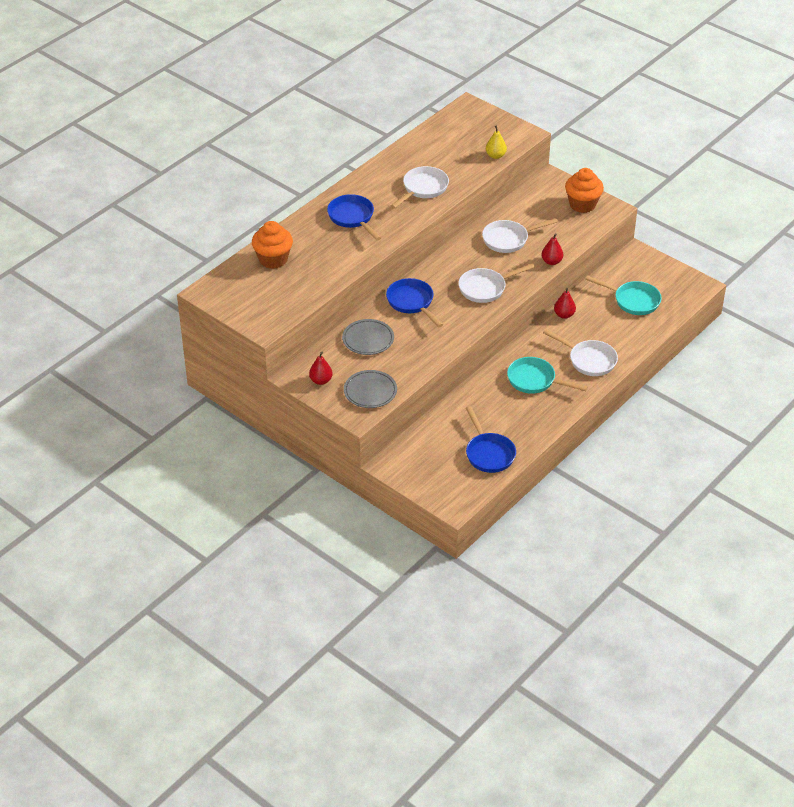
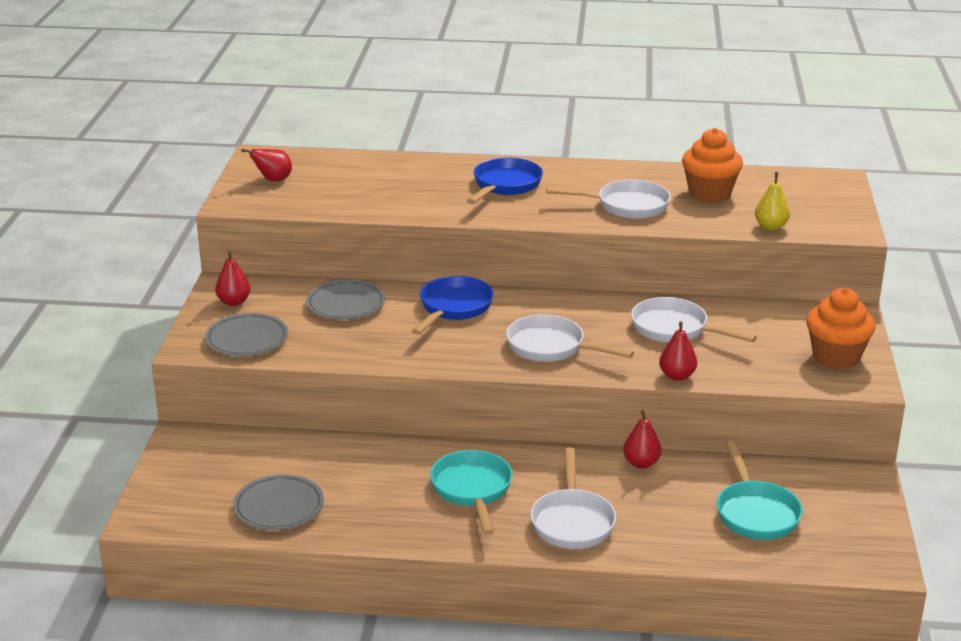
camera: 55 degrees right, 15 degrees down
(248, 300) = (273, 180): none -> red pear
(273, 259) = (363, 170): orange cupcake -> orange cupcake (709, 193)
(489, 453) = (279, 507): blue pan -> grey plate

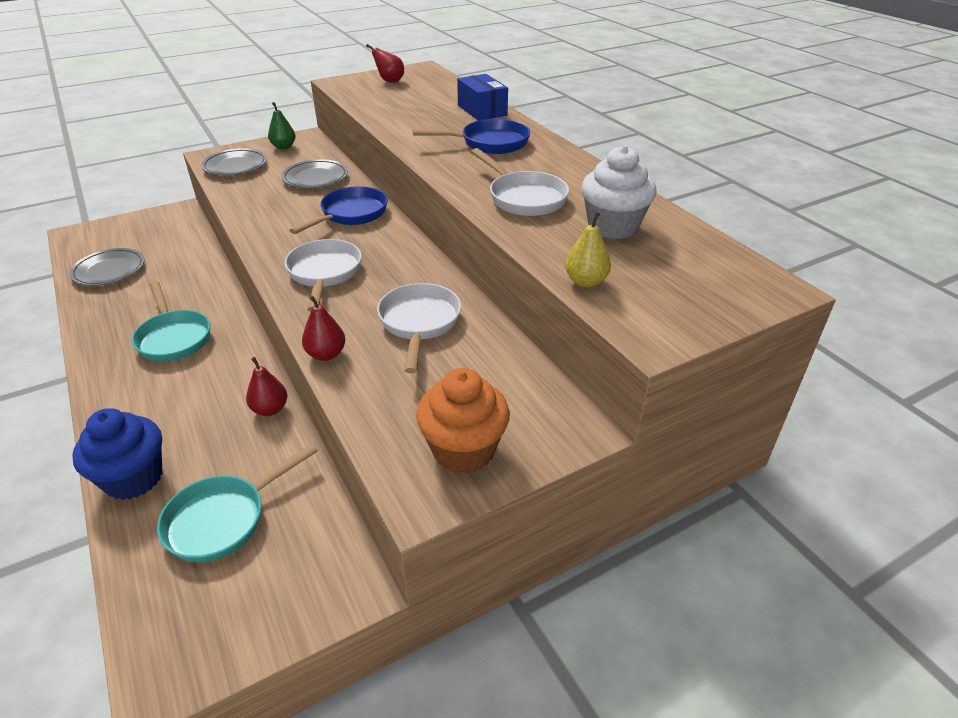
camera: 55 degrees right, 10 degrees up
(234, 302) = (283, 147): red pear -> green pear
(424, 165) = (482, 110): none -> blue box
(453, 308) = (350, 214): blue pan -> blue pan turned 45 degrees counterclockwise
(472, 490) = (174, 338): turquoise pan -> turquoise pan turned 105 degrees clockwise
(572, 521) = (150, 404): white pan -> none
(669, 545) = (134, 478): none -> blue cupcake
(709, 193) = (613, 227): orange cupcake -> white cupcake

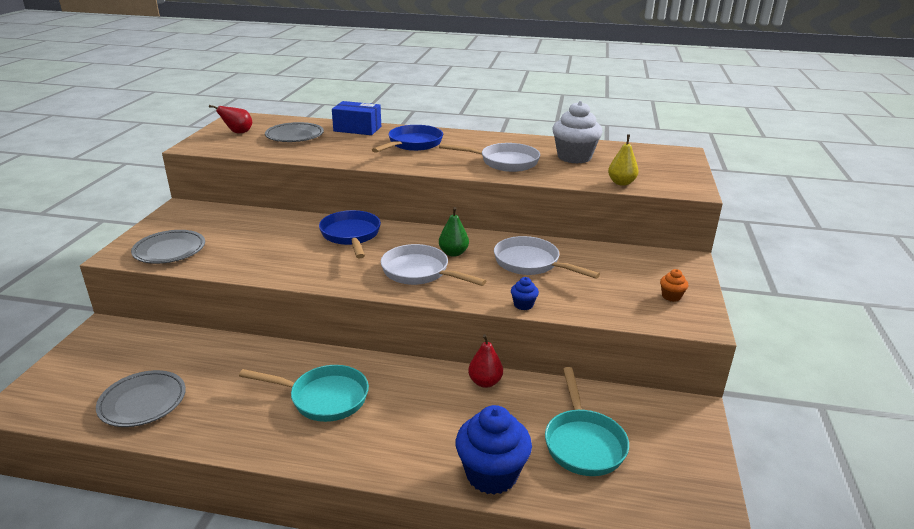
camera: 50 degrees left, 10 degrees down
(283, 147) = (179, 221): green pear -> green pear (453, 253)
(315, 178) = (266, 228): grey plate -> grey plate (295, 136)
(326, 354) = (523, 305): red pear -> blue cupcake
(463, 450) = (671, 296): orange cupcake -> orange cupcake, size x0.45

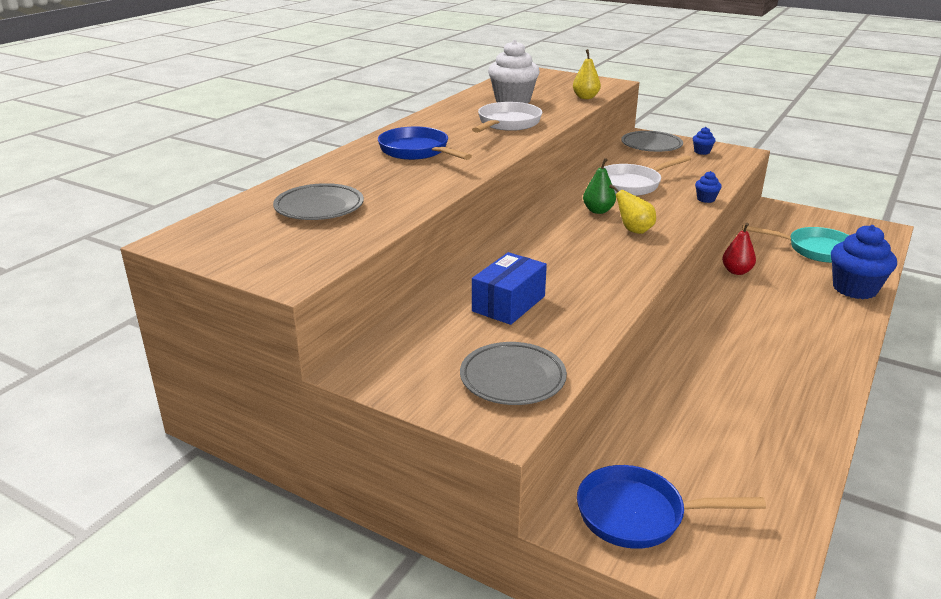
camera: 70 degrees left, 0 degrees up
(143, 402) = (757, 474): grey plate -> grey plate (651, 145)
(238, 132) = (258, 244): red pear -> none
(323, 398) = (755, 351): turquoise pan -> none
(351, 236) = (531, 254): blue pan -> blue pan (638, 515)
(357, 129) = (329, 171): blue box -> blue box (509, 304)
(419, 272) = (634, 230): white pan -> yellow pear
(671, 296) = (702, 152): orange cupcake -> blue cupcake

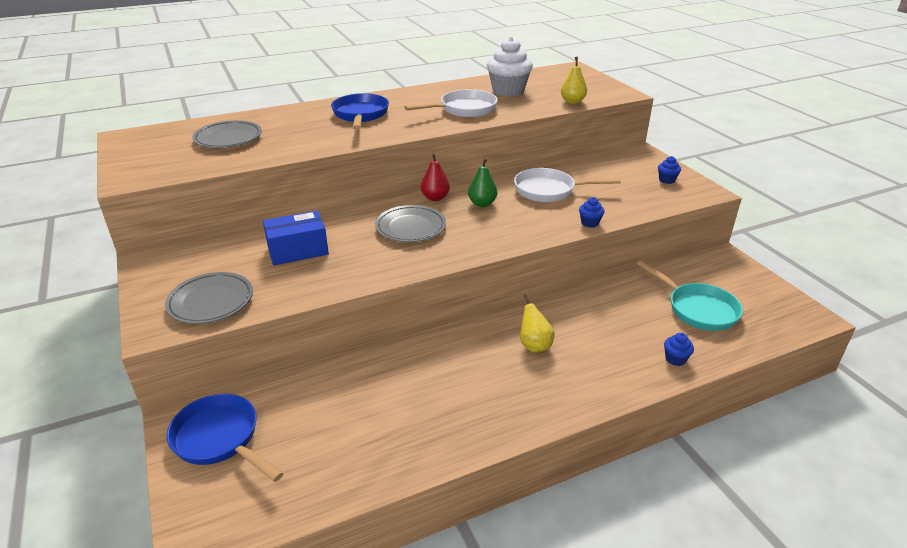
camera: 35 degrees right, 5 degrees up
(634, 230) = (480, 229): yellow pear -> yellow pear (534, 345)
(651, 145) = (629, 161): grey plate -> grey plate (410, 227)
(736, 271) = (587, 299): red pear -> red pear (435, 198)
(854, 289) = (675, 359): blue cupcake -> blue cupcake, size x0.45

